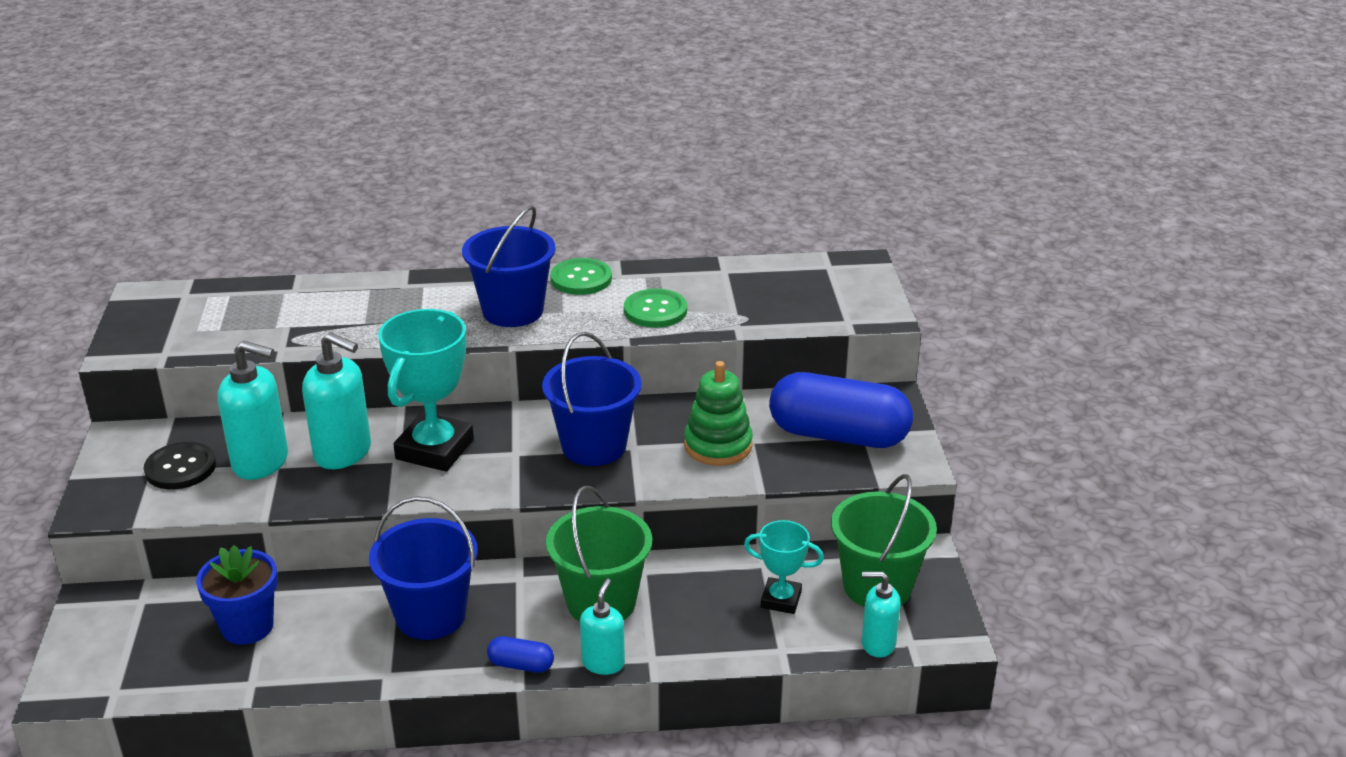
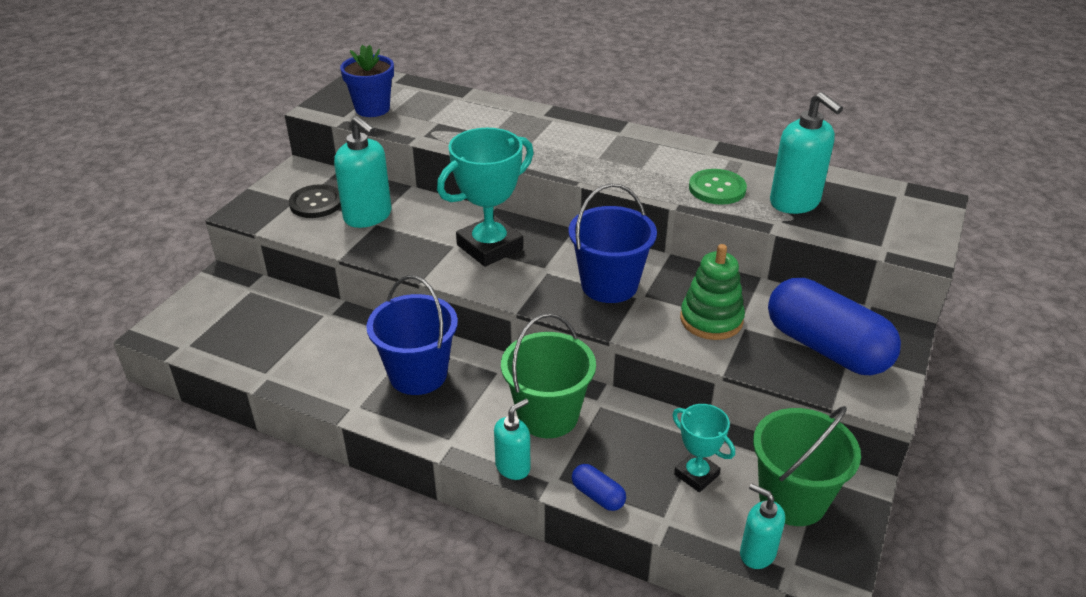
camera: 30 degrees right, 5 degrees up
(247, 626) = (295, 333): blue flower pot -> blue flower pot (372, 109)
(343, 453) = (426, 228): turquoise soap dispenser -> turquoise soap dispenser (795, 202)
(513, 311) = (603, 156): blue bucket -> none
(521, 665) = (451, 441): blue capsule -> blue capsule (598, 496)
(581, 279) = (676, 147): green button -> none

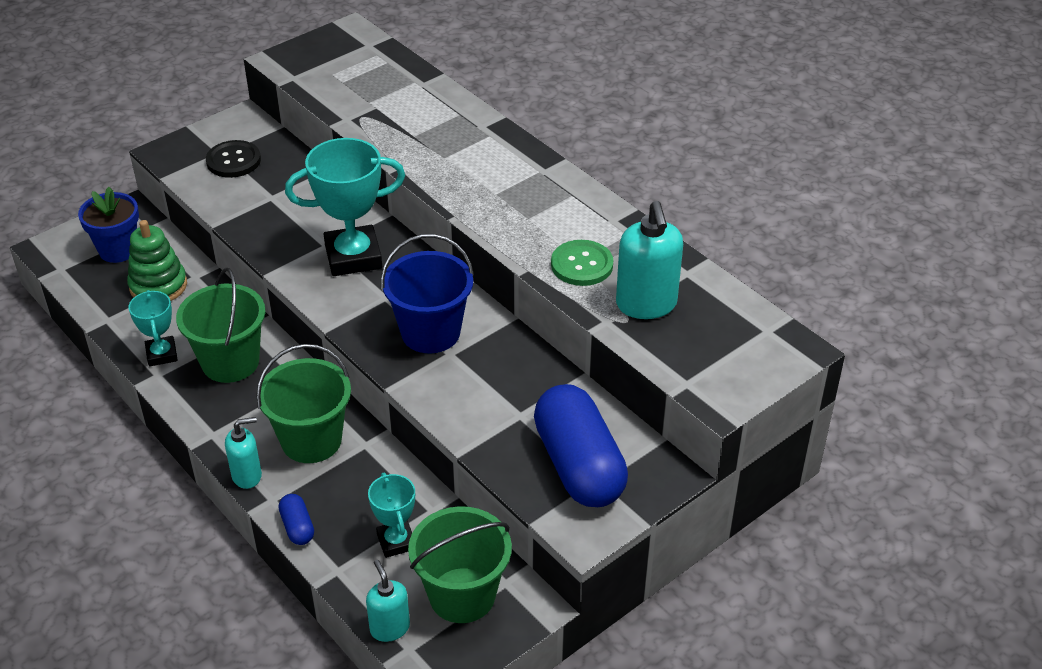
camera: 25 degrees right, 5 degrees up
(345, 388) = (161, 354): none -> turquoise trophy
(368, 216) = (269, 189): turquoise soap dispenser -> none
(372, 109) = (327, 73): blue flower pot -> blue flower pot (118, 250)
(418, 374) = (230, 362): blue bucket -> green bucket
(711, 320) = (495, 400): green stacking toy -> green stacking toy (158, 286)

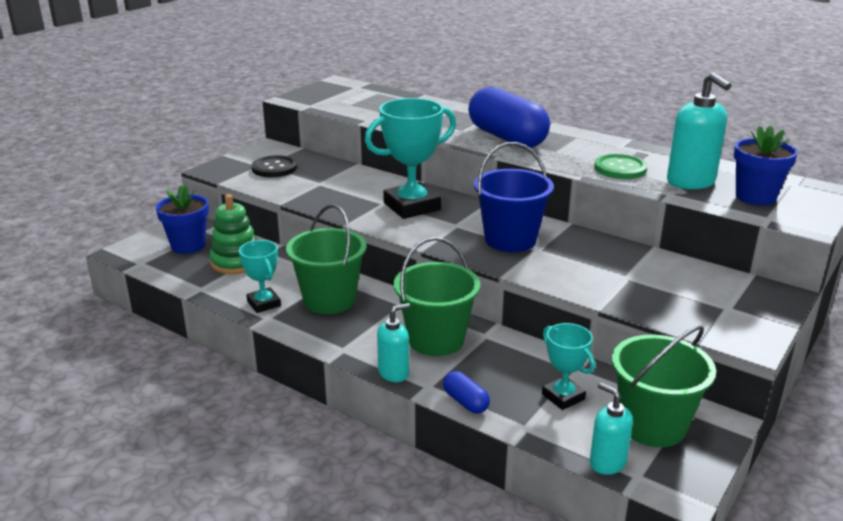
camera: 15 degrees left, 15 degrees down
(578, 465) = (703, 300): blue capsule -> blue capsule (507, 138)
(701, 344) = (755, 197): none -> blue flower pot

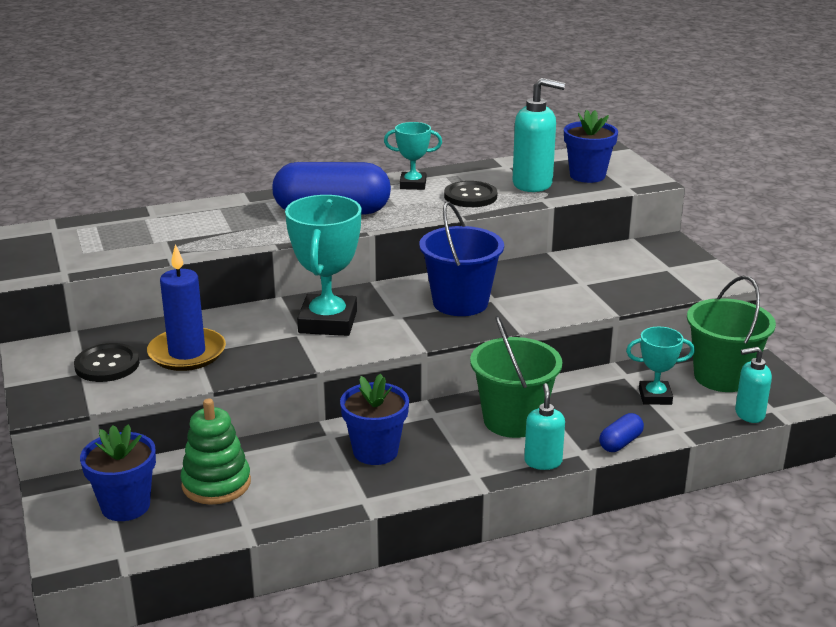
camera: 55 degrees left, 0 degrees up
(264, 303) = (333, 494): turquoise trophy -> turquoise trophy (413, 184)
(315, 182) = (187, 353): none -> blue candle
(329, 300) = (375, 451): green bucket -> blue flower pot
(465, 402) = (620, 443): blue capsule -> blue capsule turned 45 degrees counterclockwise
(620, 168) = (470, 196): green button -> black button

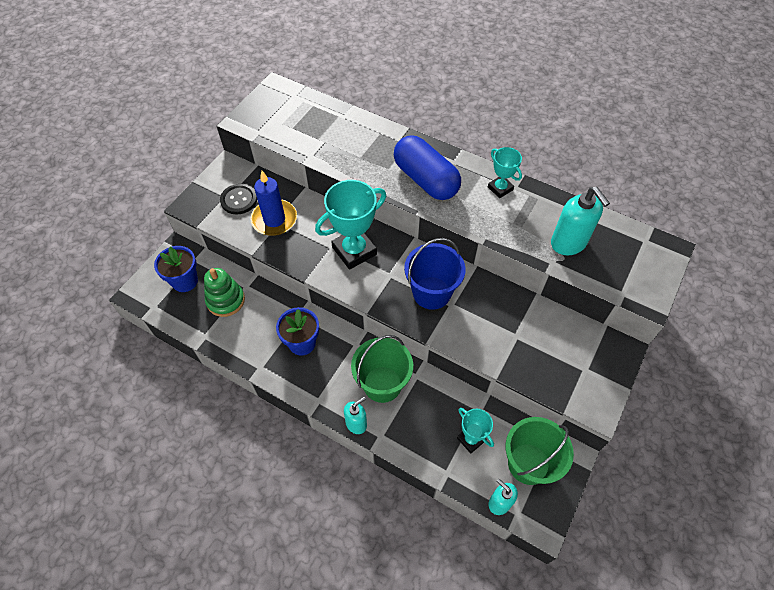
camera: 50 degrees right, 30 degrees up
(470, 196) = (515, 225): black button -> none
(587, 175) = (615, 262): blue flower pot -> none
(620, 443) = (407, 450): blue capsule -> none

